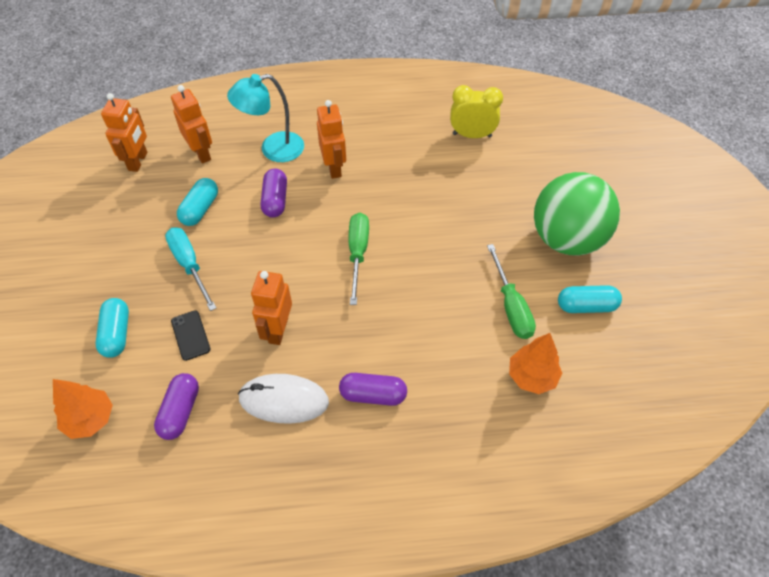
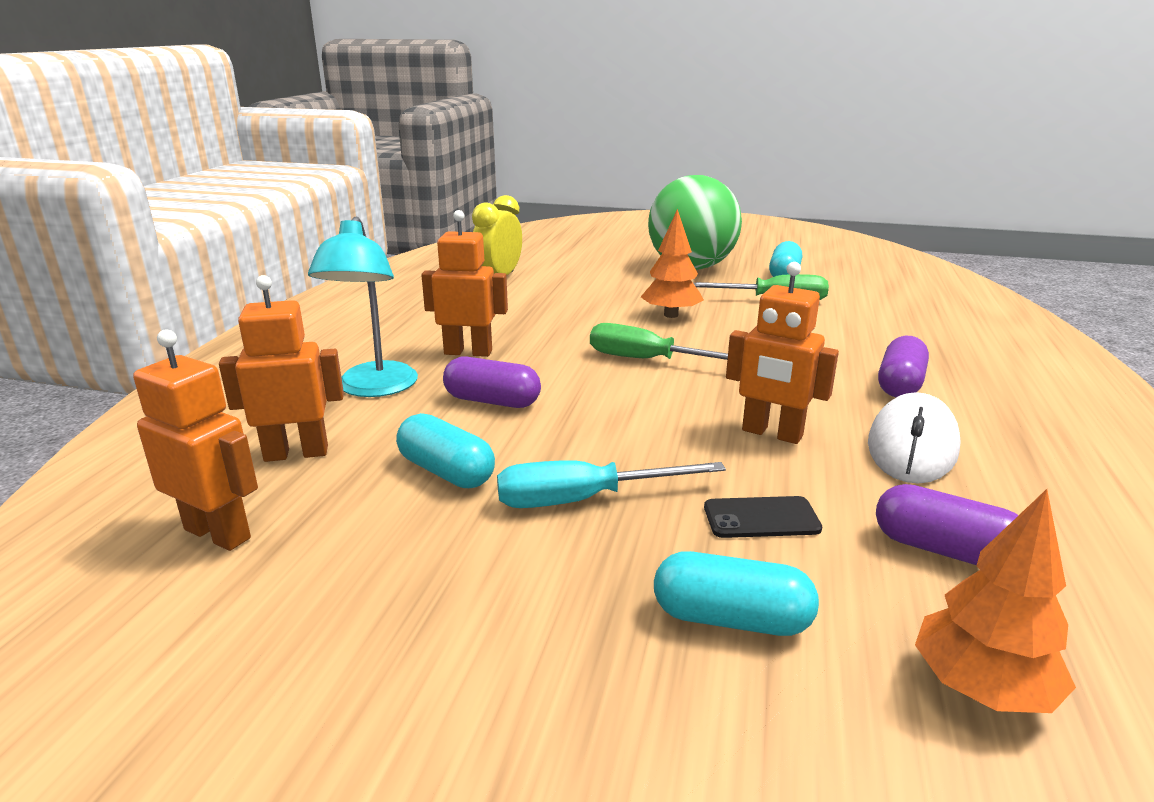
camera: 70 degrees left, 30 degrees down
(532, 376) = (873, 307): orange tree -> orange tree (671, 315)

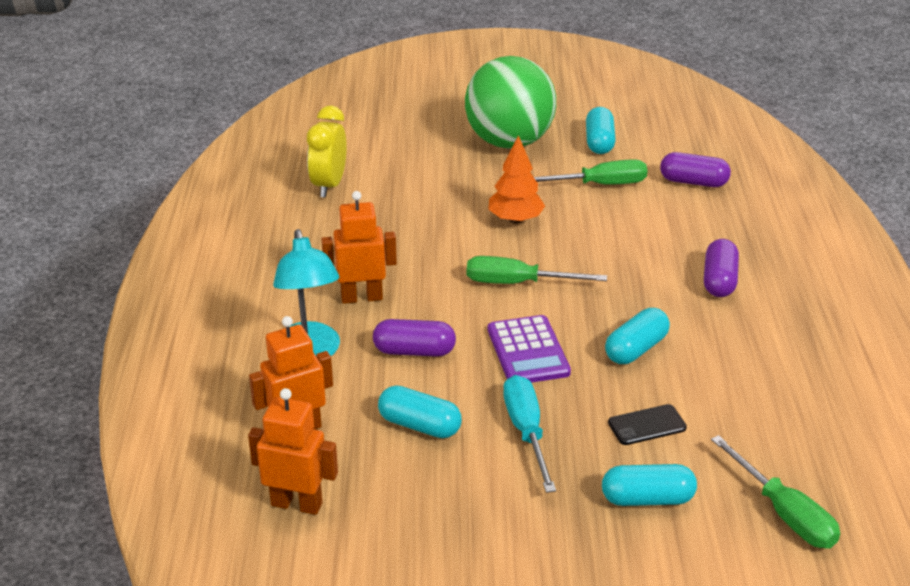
camera: 15 degrees left, 10 degrees up
(583, 500) = (526, 432): turquoise screwdriver -> turquoise screwdriver turned 105 degrees clockwise
(629, 418) = (528, 351): none -> purple calculator
(771, 433) = (636, 349): orange robot -> turquoise capsule
(912, 446) = (734, 345): white mouse -> none
(944, 550) = (761, 429): purple capsule -> purple capsule (693, 182)
(981, 689) = (784, 513): orange tree -> green screwdriver

